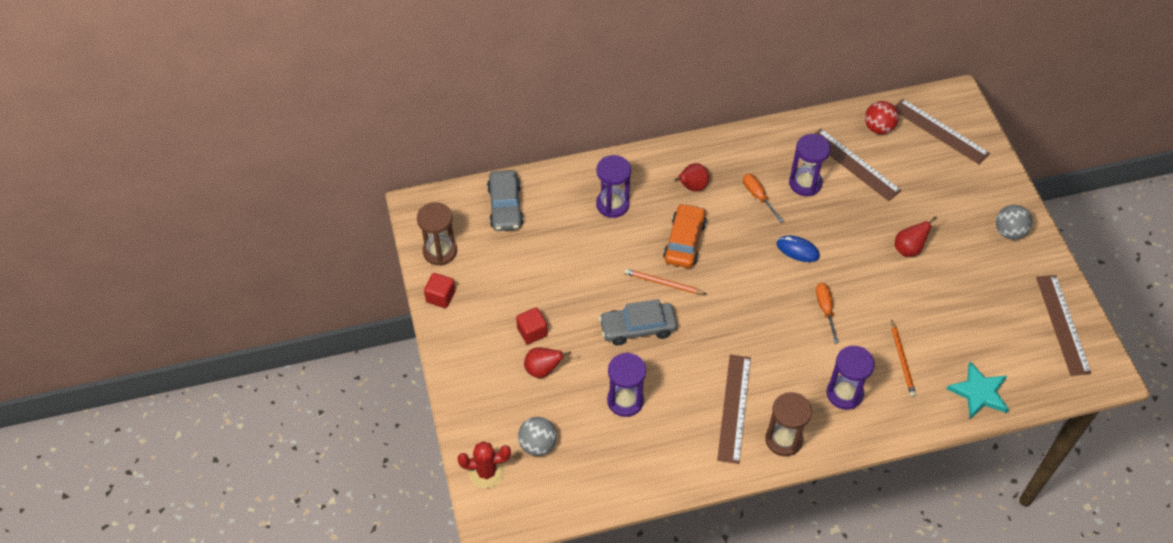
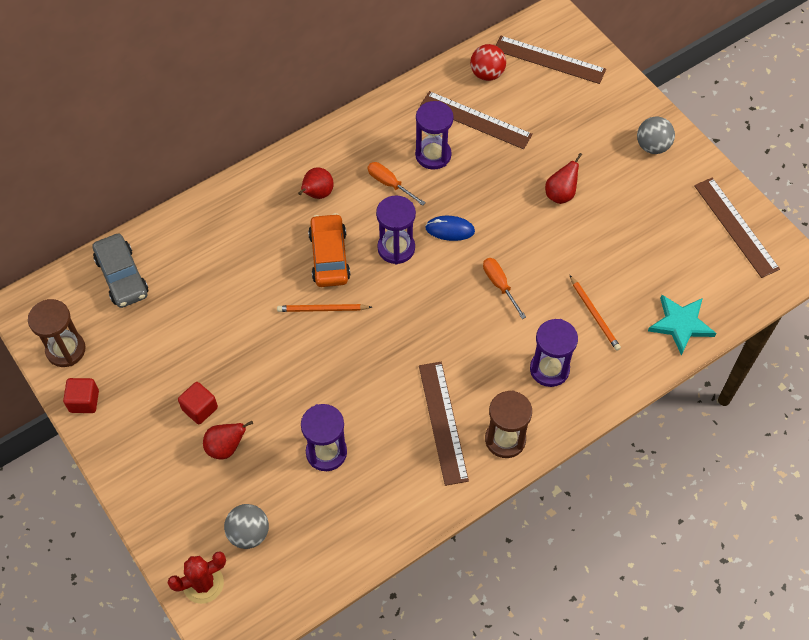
camera: 20 degrees left, 5 degrees up
(612, 204) = (239, 239): purple hourglass -> purple hourglass (396, 248)
(638, 328) = (312, 367): grey car -> none

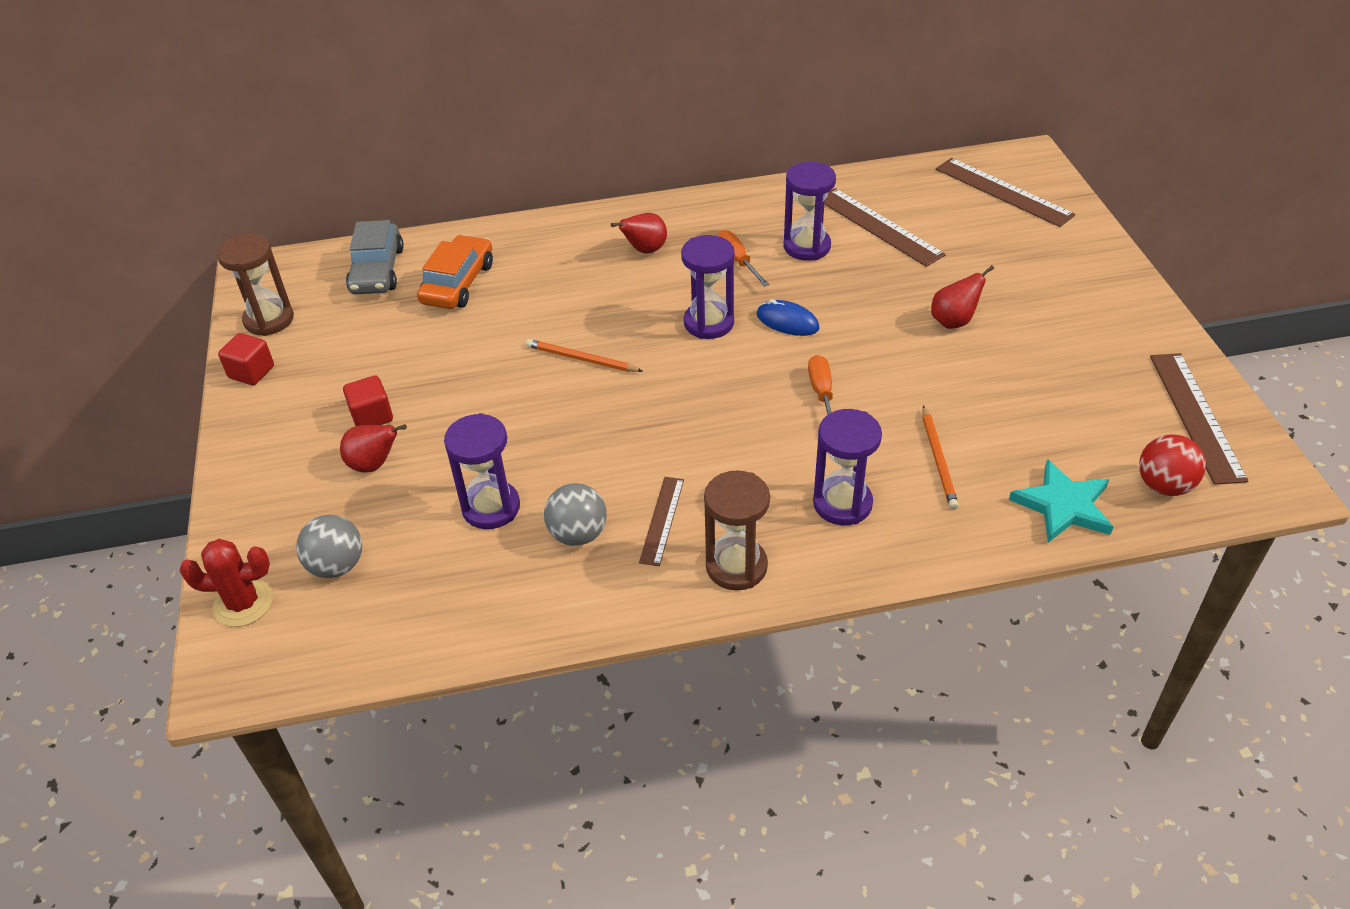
camera: 25 degrees right, 15 degrees down
(329, 256) = (622, 311): orange car -> orange car (458, 283)
(443, 422) = (662, 520): brown ruler -> brown ruler, size x0.59
(487, 74) = (916, 188): red ball -> red ball (1163, 485)
(652, 146) = (1106, 303): grey ball -> grey ball (578, 534)

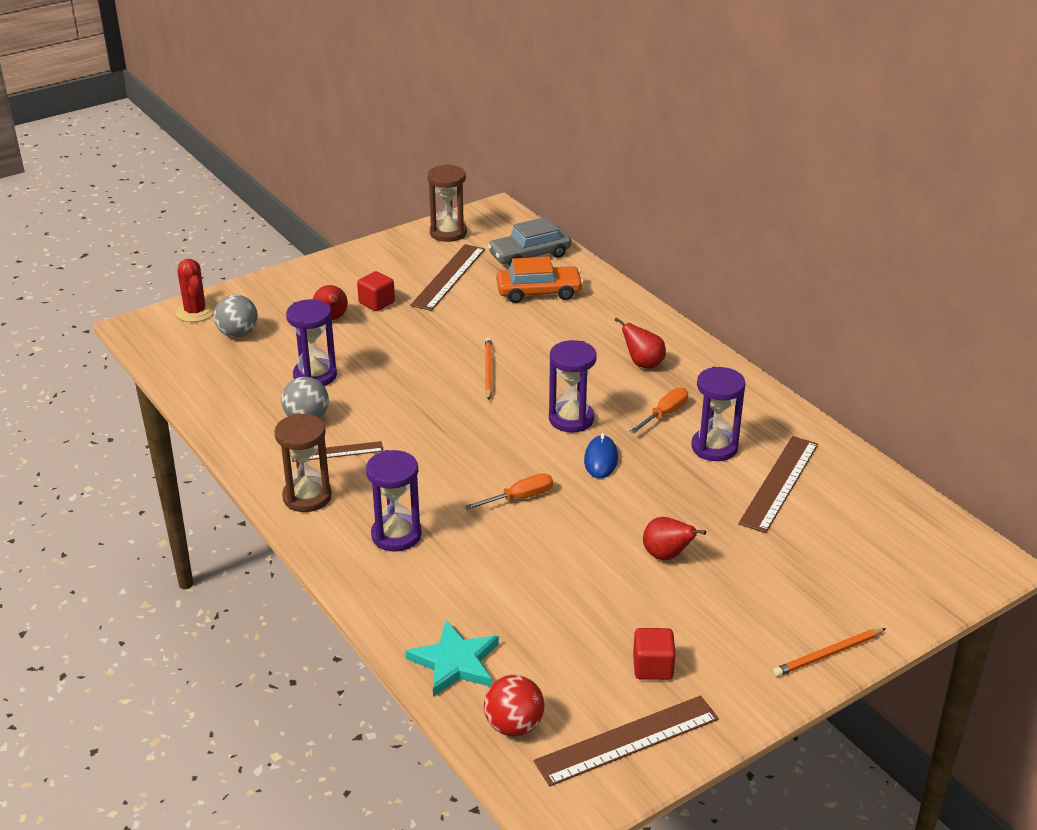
camera: 65 degrees right, 10 degrees down
(251, 372) = (393, 245): red cube -> red cube (652, 667)
(938, 459) = (474, 578): orange pencil -> orange pencil (828, 654)
(1003, 192) = (908, 554): brown ruler -> brown ruler (448, 277)

